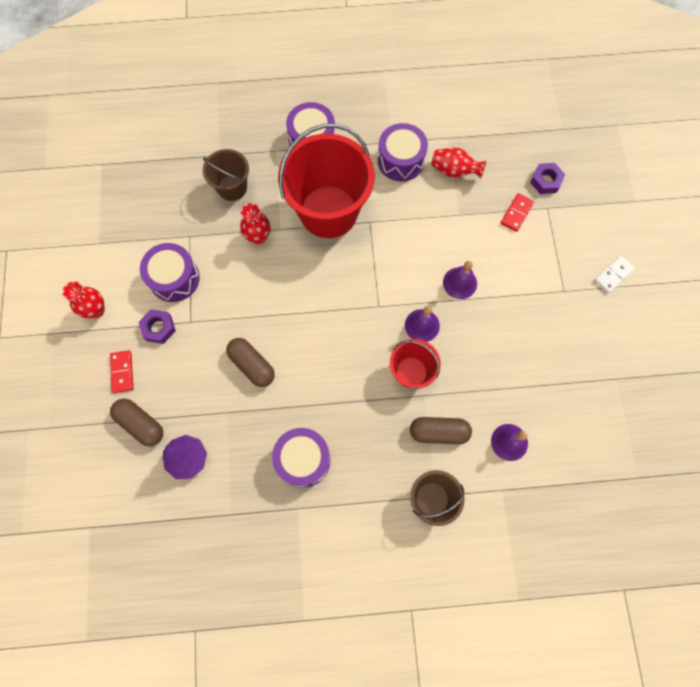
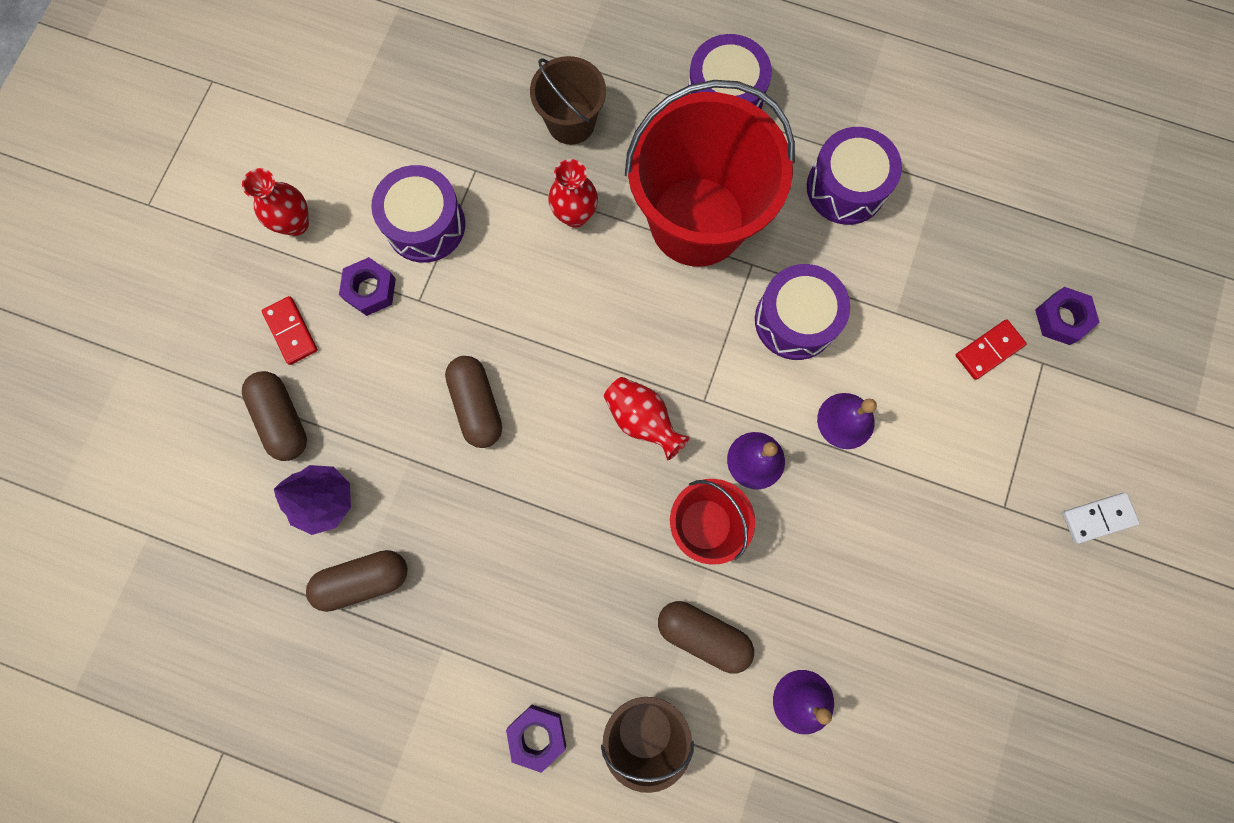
camera: 25 degrees right, 5 degrees up
(122, 372) = (291, 331): red domino -> red domino turned 45 degrees counterclockwise
(232, 492) = (363, 580): none -> brown capsule
(303, 459) = (485, 580): purple drum -> purple drum (795, 320)
(373, 531) = (537, 735): none -> purple nut
(454, 171) = (922, 240): red vase -> red vase (642, 420)

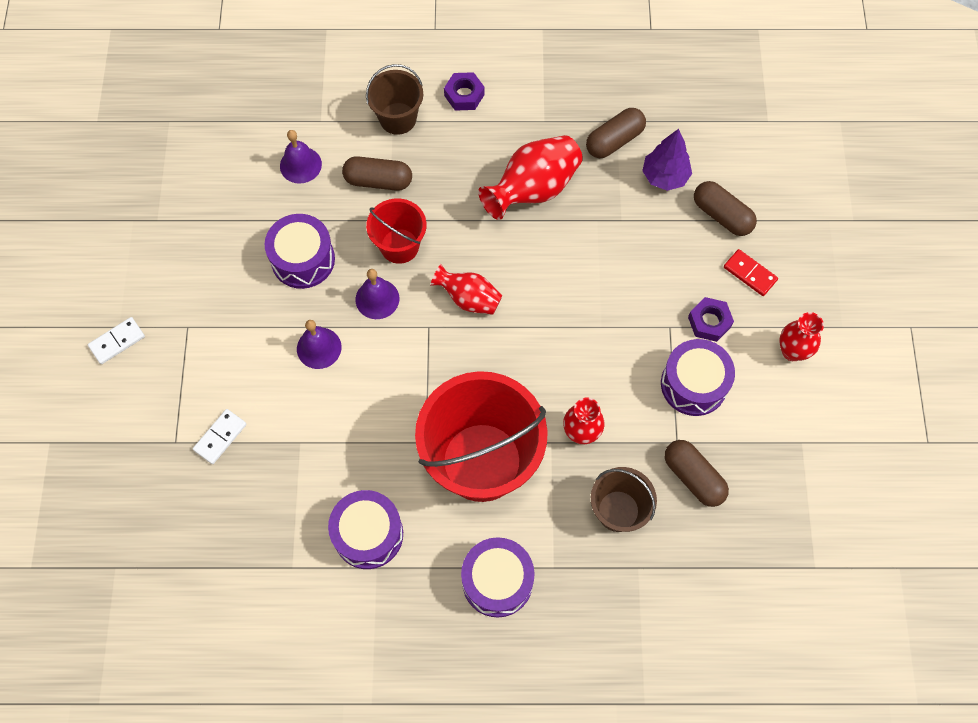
camera: 160 degrees right, 10 degrees down
(477, 405) = (591, 269): brown capsule -> brown capsule (693, 477)
(502, 544) = (533, 189): none -> red vase
(795, 320) = (378, 409): purple drum -> purple drum (303, 259)
(989, 350) = (220, 437): red domino -> white domino
(1061, 318) = (165, 483): purple nut -> none

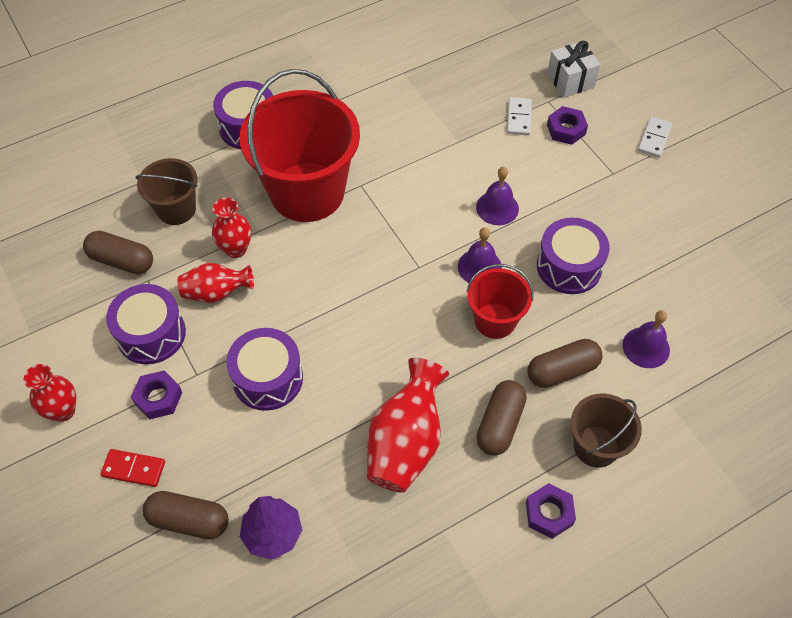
camera: 150 degrees right, 10 degrees down
(132, 455) = (570, 81): none -> white gift
(187, 398) = (566, 129): none -> purple nut
(368, 534) = (363, 112): purple drum -> purple drum (268, 378)
(469, 299) = (399, 306): red vase -> red vase (216, 293)
(614, 141) = (351, 549): brown capsule -> brown capsule (499, 424)

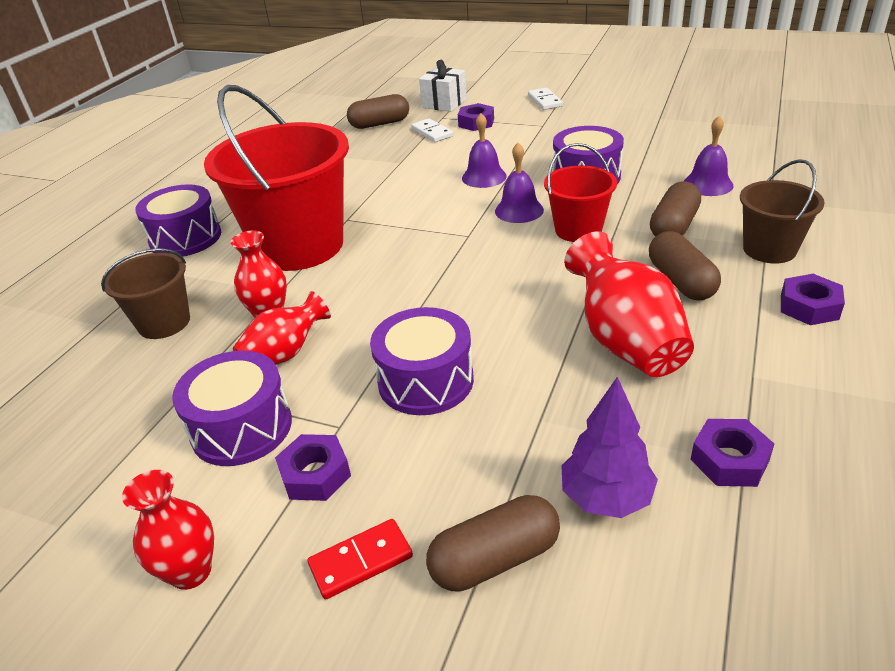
camera: 35 degrees left, 20 degrees down
(122, 261) = (135, 392): brown capsule -> brown capsule (380, 124)
(358, 568) = (729, 460): none -> purple nut

